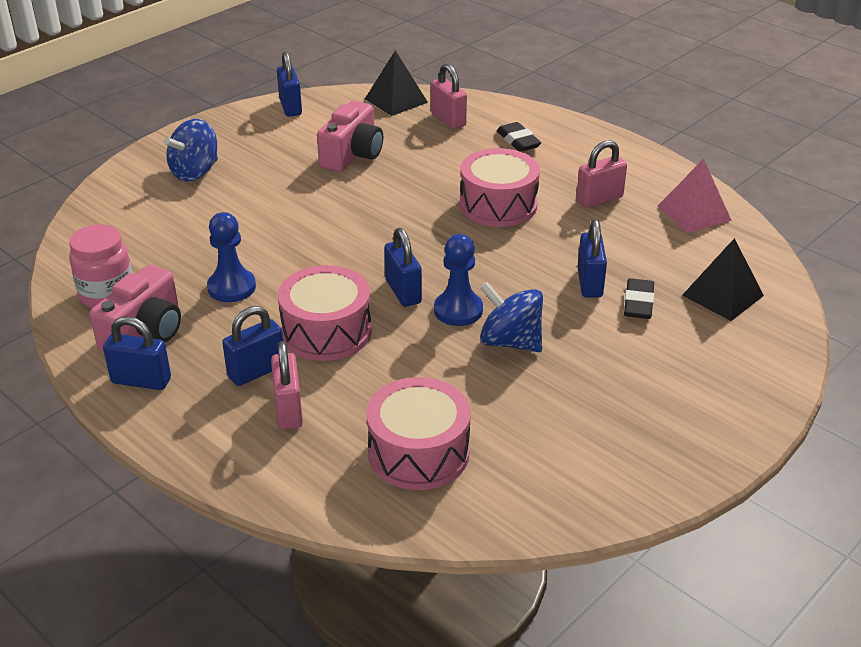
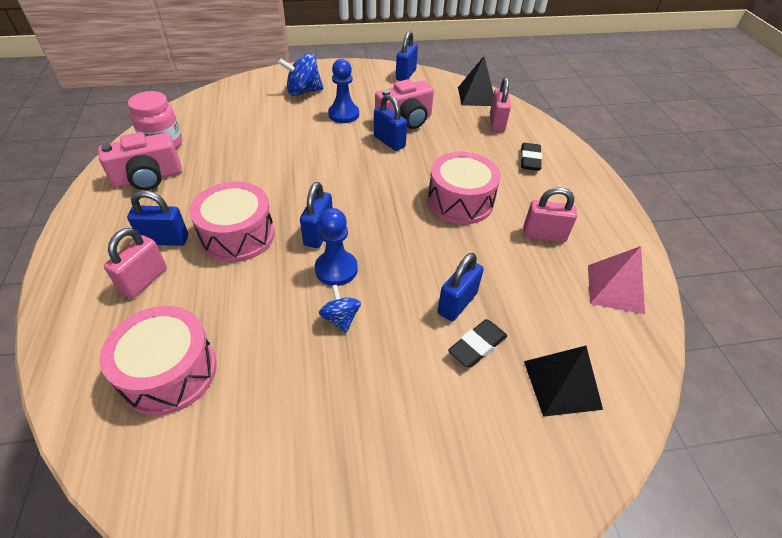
camera: 35 degrees right, 10 degrees up
(141, 381) = (104, 208): blue padlock -> blue padlock (389, 142)
(231, 287) = (227, 174): blue pawn -> blue pawn (343, 114)
(510, 342) = (340, 318): blue spinning top -> blue spinning top, size x0.60

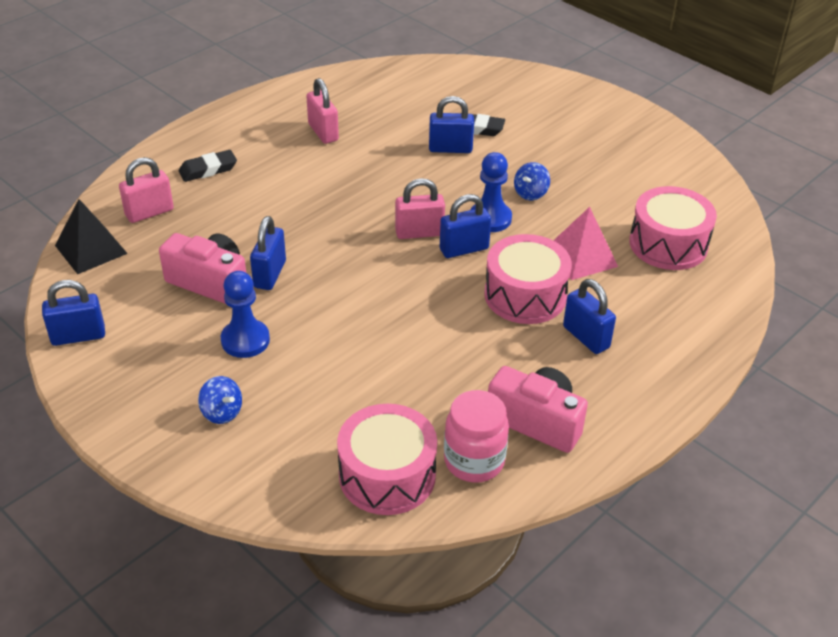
camera: 125 degrees left, 5 degrees down
(144, 280) = (633, 315): pink padlock -> pink padlock (419, 233)
(303, 92) = (222, 412): blue spinning top -> blue spinning top, size x0.60
(460, 201) = (326, 188): pink drum -> pink drum (387, 475)
(561, 384) = (465, 91): black pyramid -> none
(615, 288) = (351, 89): pink pyramid -> pink pyramid (581, 257)

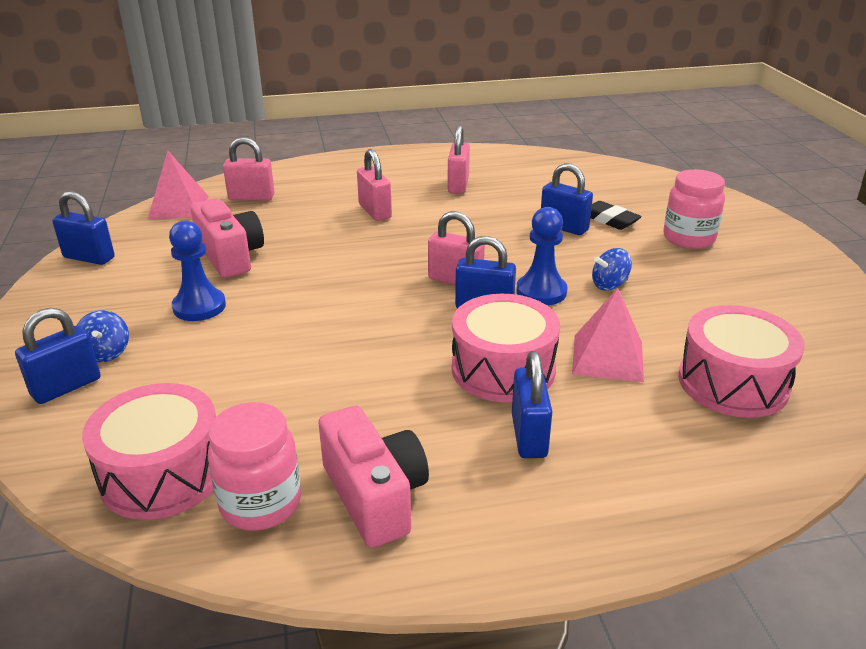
camera: 35 degrees right, 10 degrees down
(91, 249) = (178, 207): black pyramid -> pink pyramid
(208, 170) = (332, 184): black eraser -> none
(270, 274) = (284, 267): blue padlock -> blue padlock (66, 387)
(282, 187) = (375, 211): none -> pink padlock
(548, 127) = (688, 238): none -> pink jar

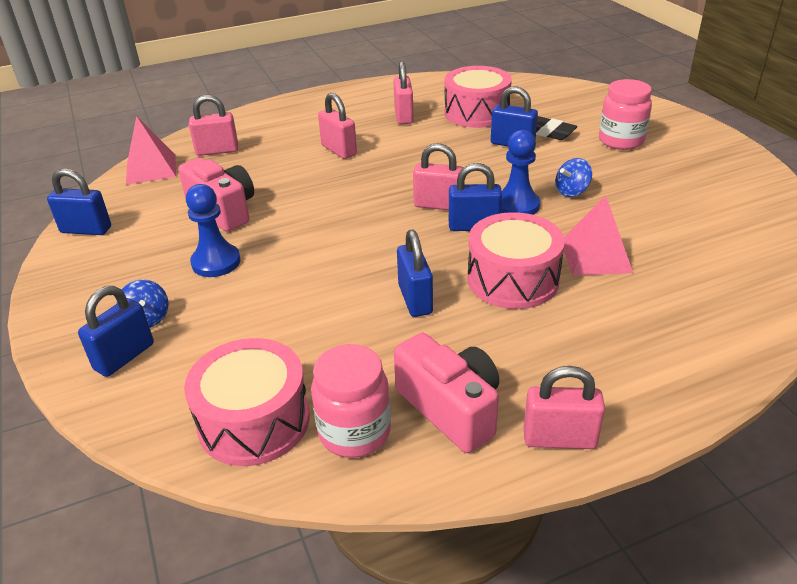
camera: 10 degrees left, 5 degrees up
(481, 551) = (559, 439): none -> pink padlock
(529, 436) = (558, 334): blue padlock -> blue padlock (415, 299)
(733, 383) = (704, 262): pink drum -> pink drum (476, 113)

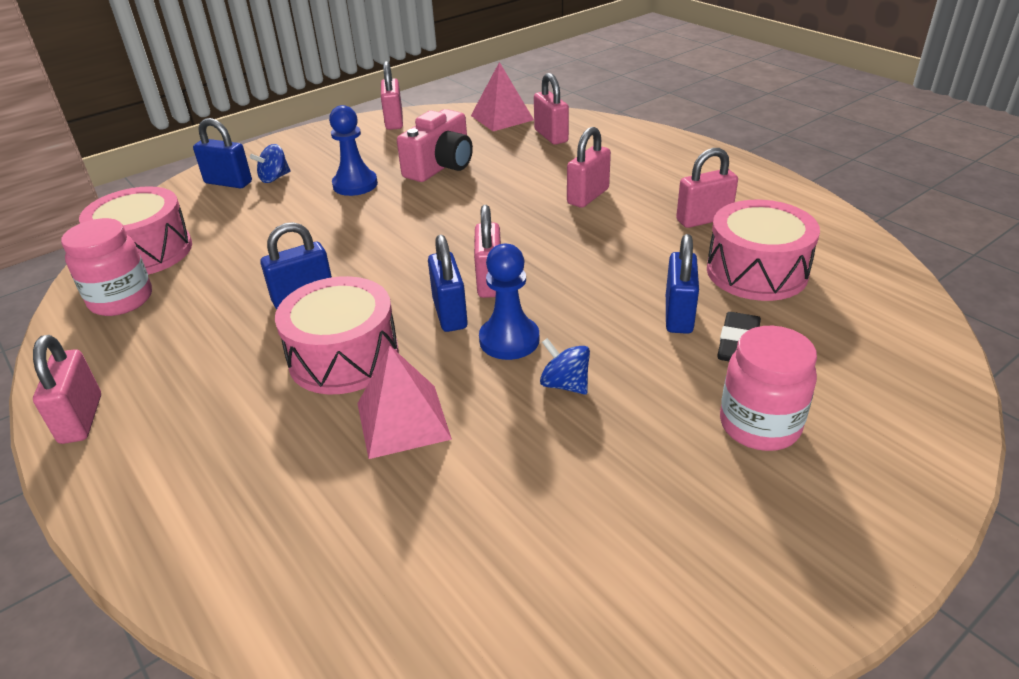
camera: 75 degrees right, 0 degrees up
(86, 230) = (394, 121): blue padlock -> pink padlock
(451, 408) = (139, 345): pink camera -> none

